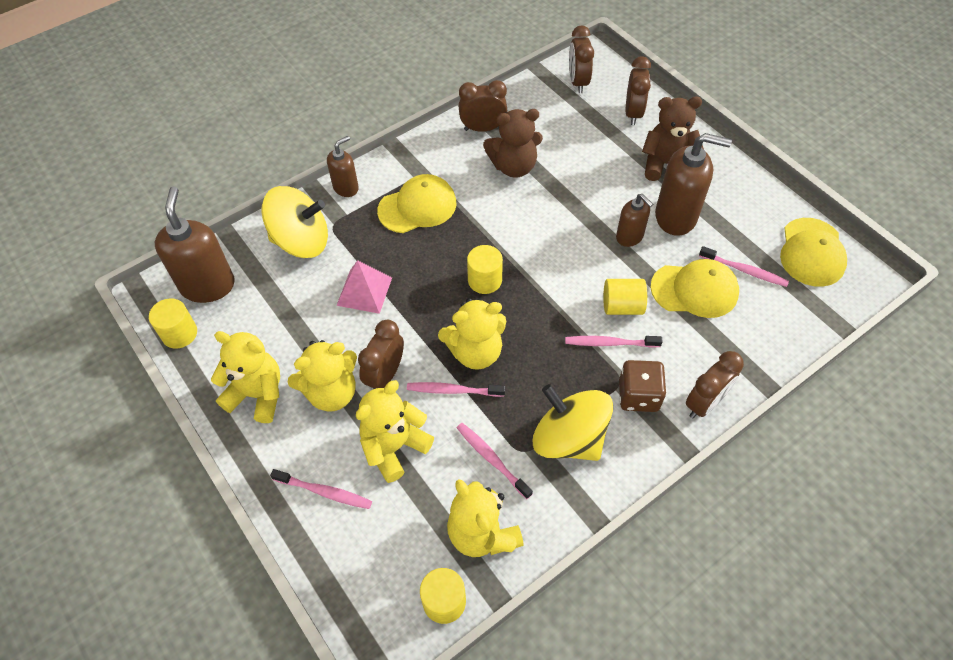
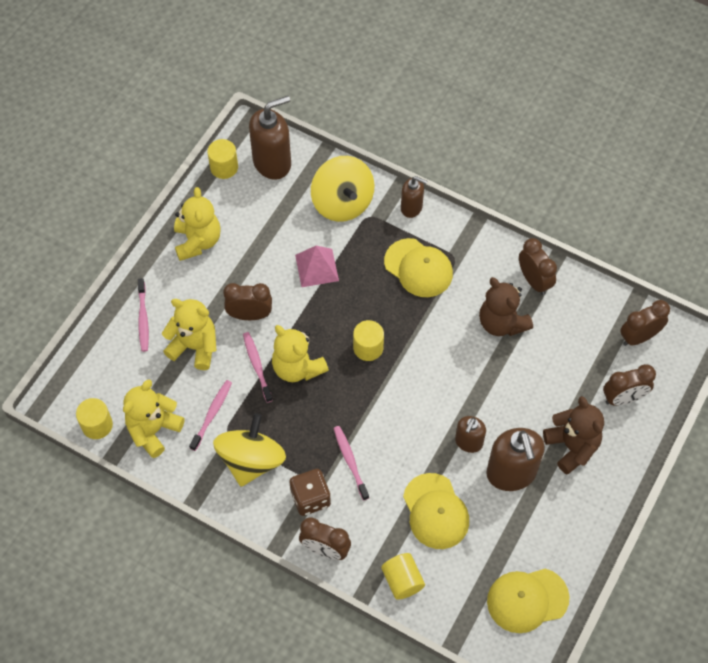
camera: 65 degrees right, 5 degrees up
(331, 392) = (220, 287): yellow teddy bear -> none
(622, 306) = (391, 459): yellow cylinder -> yellow cylinder (402, 581)
(744, 270) = (477, 547): pink toothbrush -> none

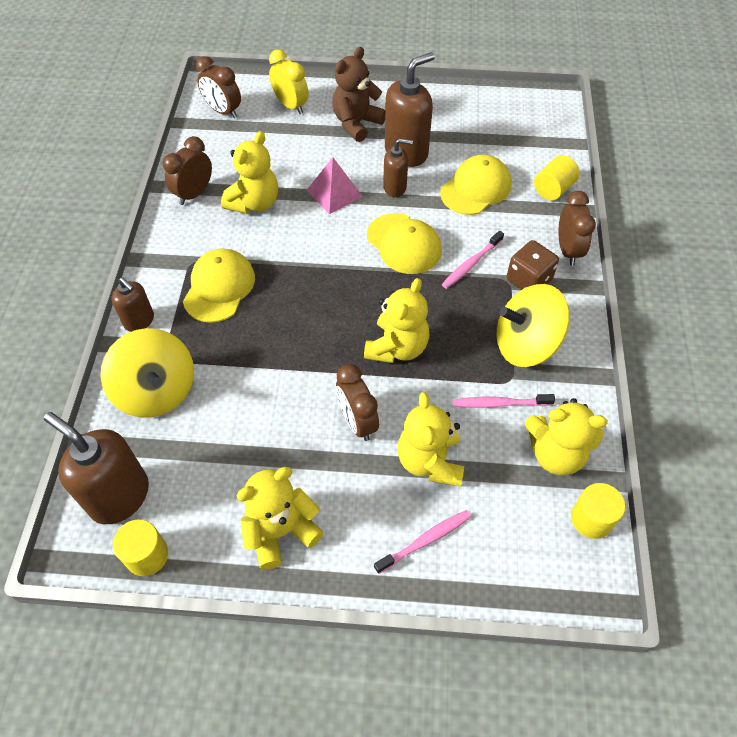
camera: 115 degrees left, 5 degrees down
(257, 366) = (417, 386): pink toothbrush -> none
(317, 267) = (261, 380): pink pyramid -> pink pyramid (334, 193)
(342, 202) = (157, 391): yellow spinning top -> yellow spinning top turned 105 degrees clockwise
(368, 348) = (339, 295): yellow cylinder -> none
(411, 207) = (139, 321): brown soap dispenser -> brown soap dispenser turned 135 degrees clockwise
(501, 323) = (254, 203): brown teddy bear -> yellow teddy bear
(527, 600) = (508, 113): yellow cap -> yellow cap (404, 244)
(623, 398) = (291, 106): brown clock -> yellow clock

